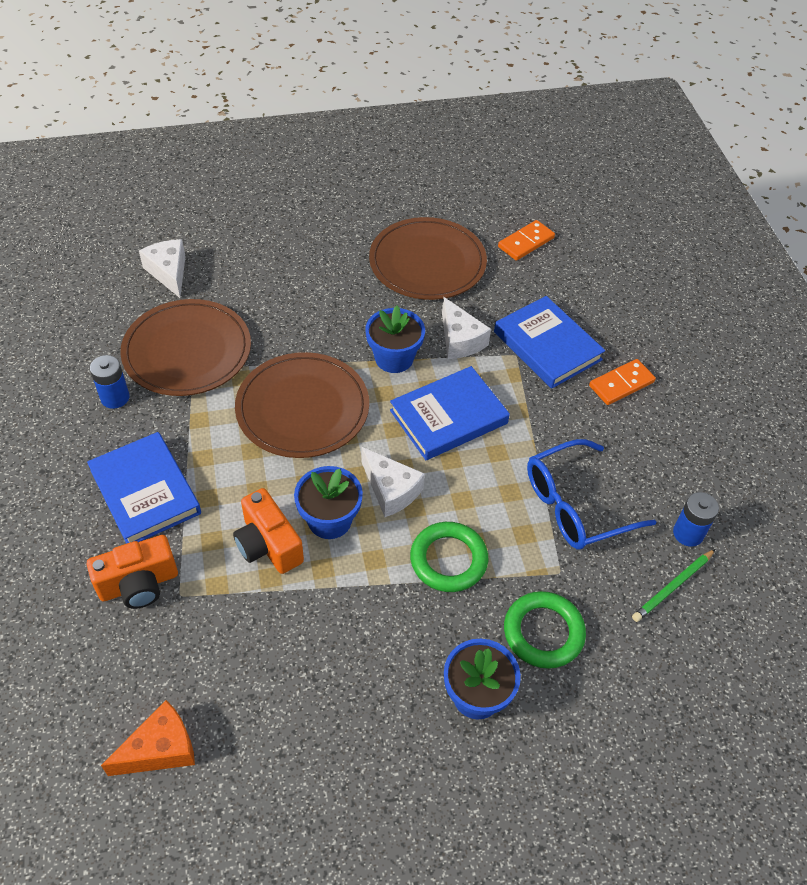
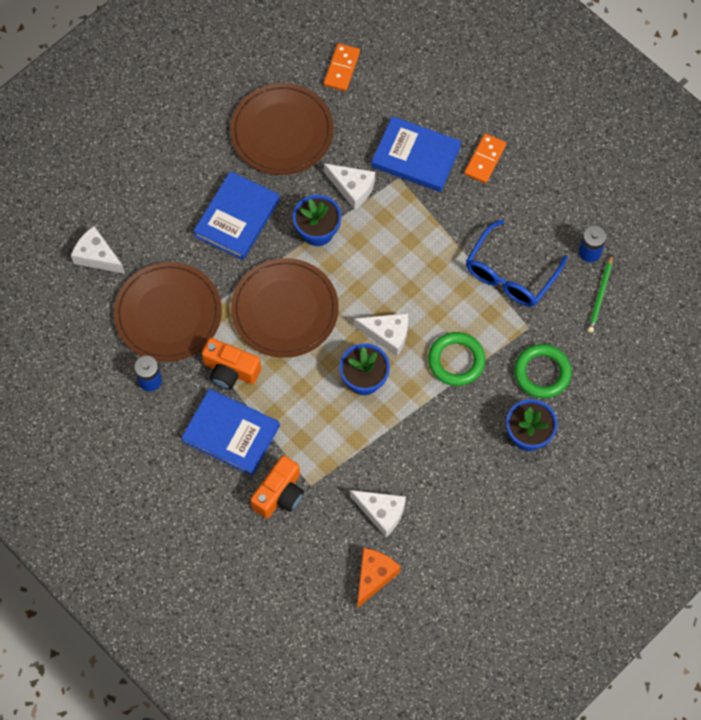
camera: 30 degrees left, 15 degrees up
(232, 677) = (381, 512): none -> white cheese
(268, 545) = (338, 420): orange camera -> orange camera (230, 371)
(448, 417) = (387, 257): blue book -> blue book (237, 218)

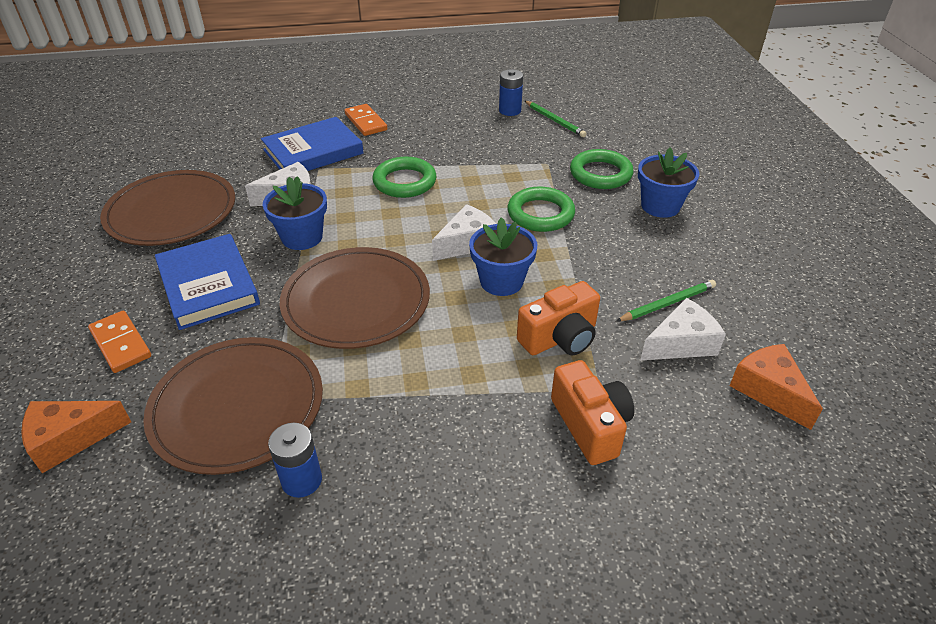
camera: 55 degrees left, 25 degrees down
(97, 256) = (70, 439): white cheese -> orange cheese
(230, 371) = (377, 386): orange camera -> orange camera (560, 338)
(231, 434) = (463, 431): blue book -> none
(341, 68) = (174, 153): orange domino -> orange domino (120, 344)
(415, 488) = (667, 303): none -> green pencil
(426, 247) = (404, 182): none -> green ring
(510, 274) = (485, 152): blue glasses -> none

